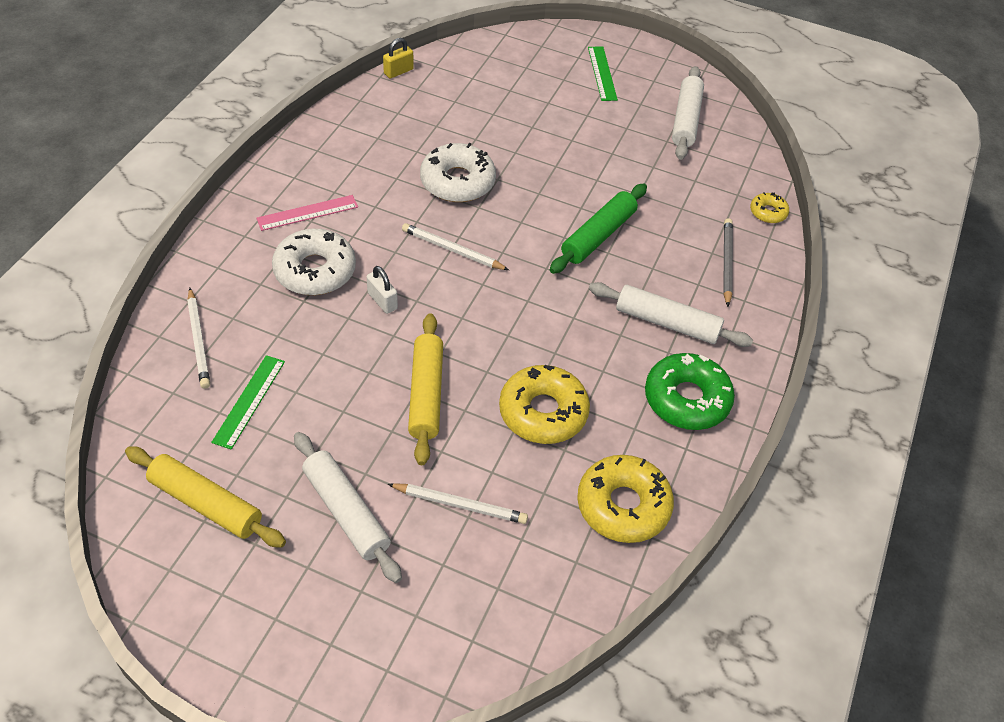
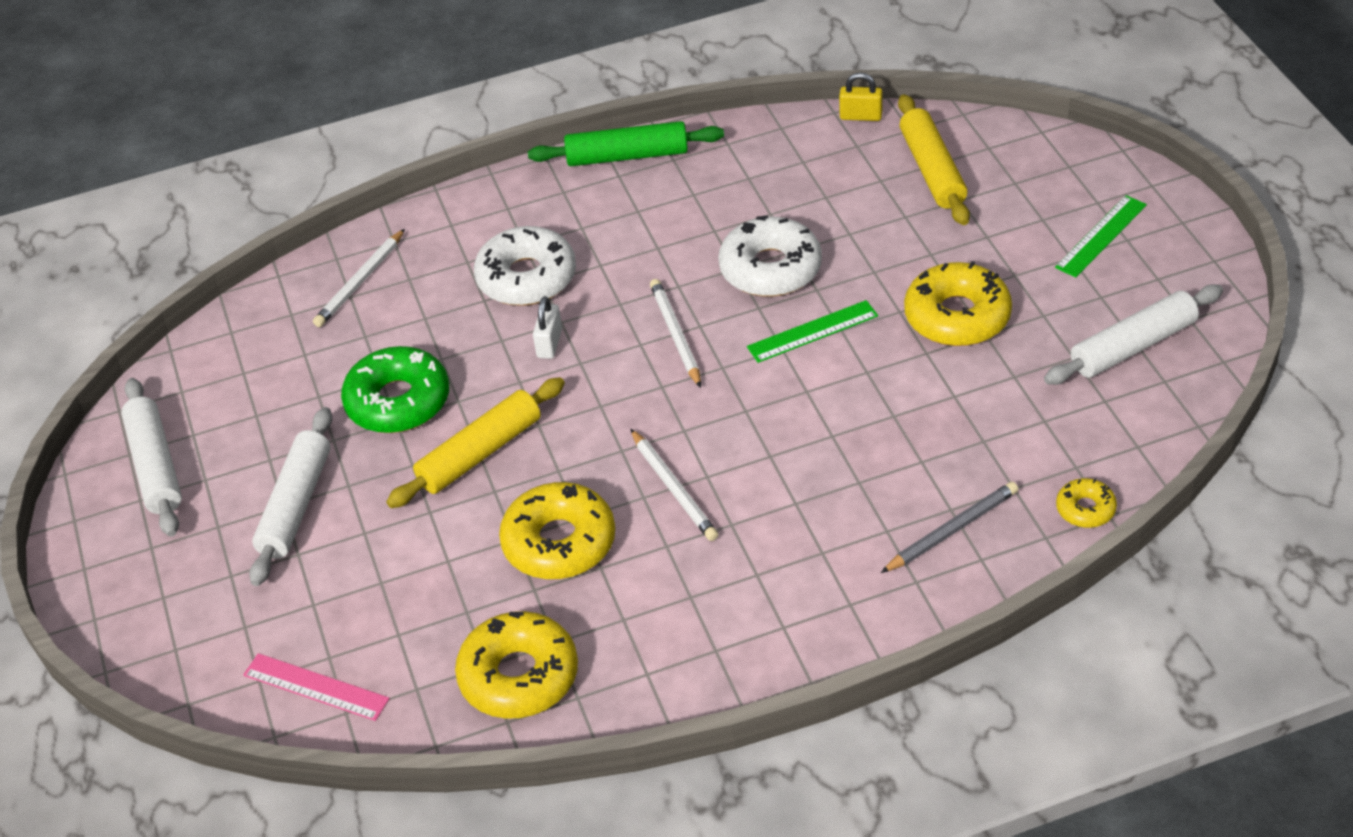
camera: 55 degrees right, 5 degrees down
(206, 504) = (209, 422): yellow rolling pin -> yellow rolling pin (932, 170)
(249, 401) = (336, 360): green ruler -> green ruler (812, 331)
(307, 213) = (588, 218): pink ruler -> pink ruler (316, 687)
(460, 505) = (386, 567): white pencil -> white pencil (674, 488)
(587, 152) = (957, 316): none -> yellow donut
(598, 236) = (844, 412): green rolling pin -> green rolling pin (627, 156)
(667, 323) = (795, 545): white rolling pin -> white rolling pin (155, 466)
(686, 399) = (711, 630): green donut -> green donut (398, 401)

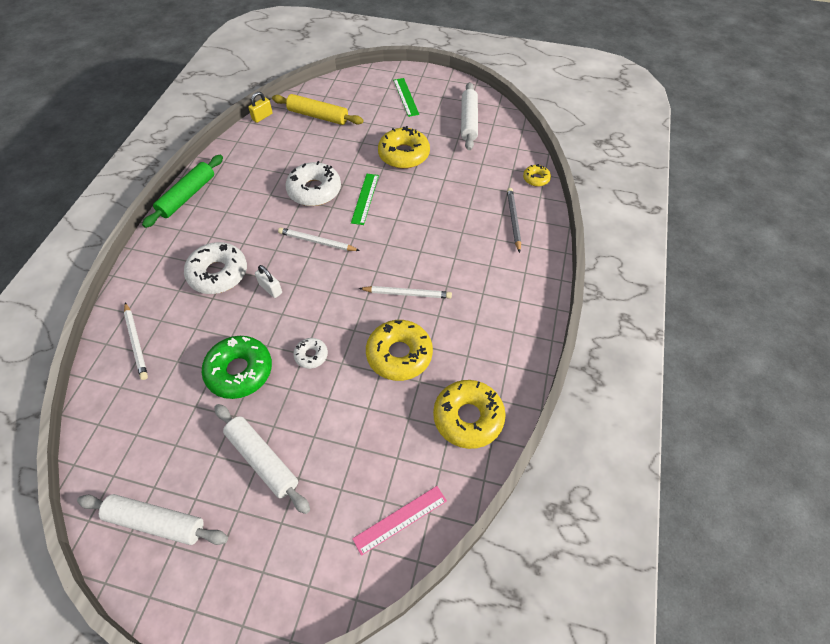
camera: 60 degrees left, 10 degrees up
(479, 453) = (311, 355): yellow rolling pin -> white donut

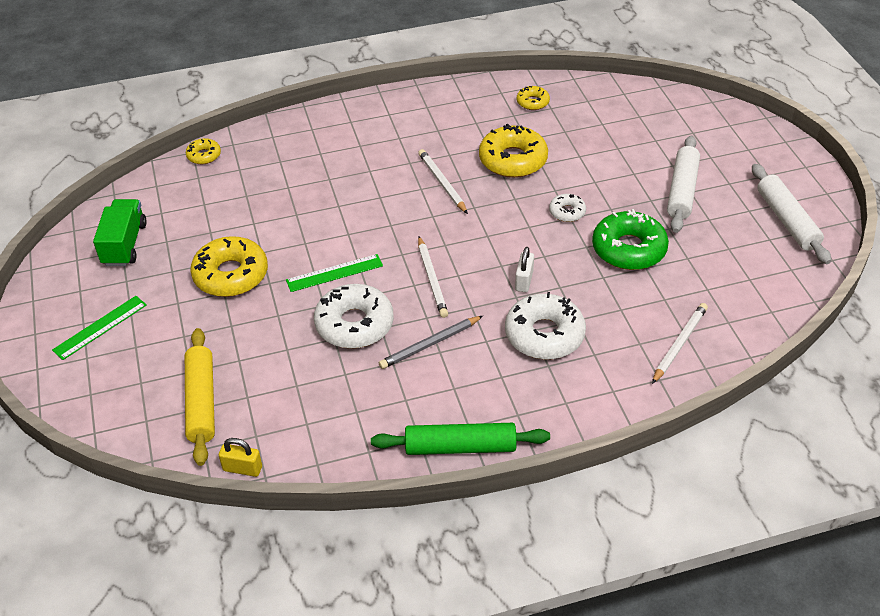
camera: 120 degrees left, 10 degrees down
(400, 519) = (643, 104): pink ruler -> none
(468, 121) = (124, 244): white rolling pin -> green truck
(468, 417) = (532, 102): yellow donut -> yellow donut, size x0.51
(513, 220) = (283, 150): grey pencil -> grey pencil (430, 344)

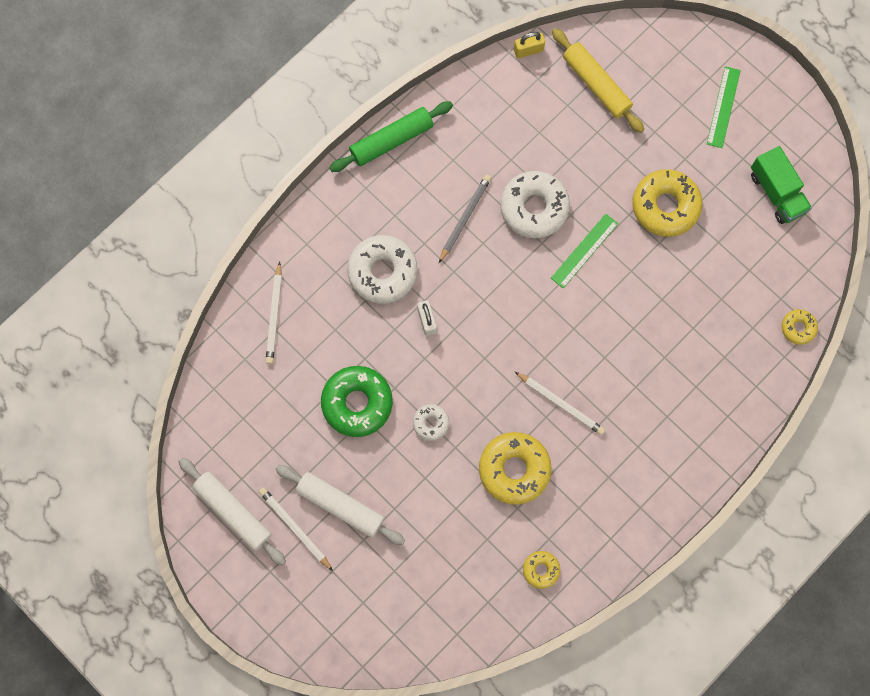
camera: 150 degrees right, 30 degrees up
(432, 279) = (502, 284): white pencil -> white pencil (295, 528)
(682, 191) = (340, 506): white rolling pin -> white rolling pin turned 45 degrees counterclockwise

